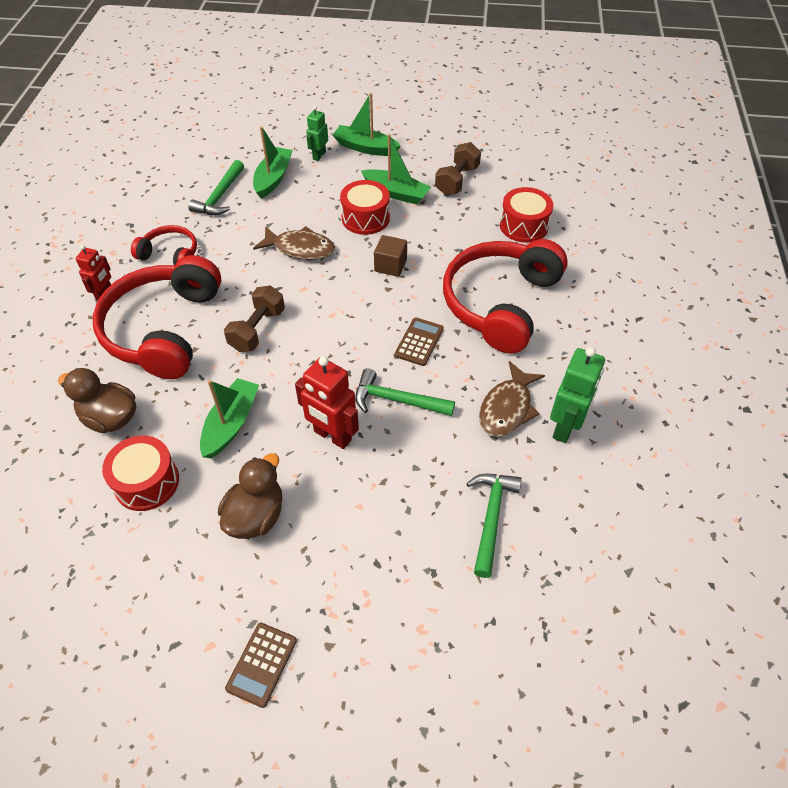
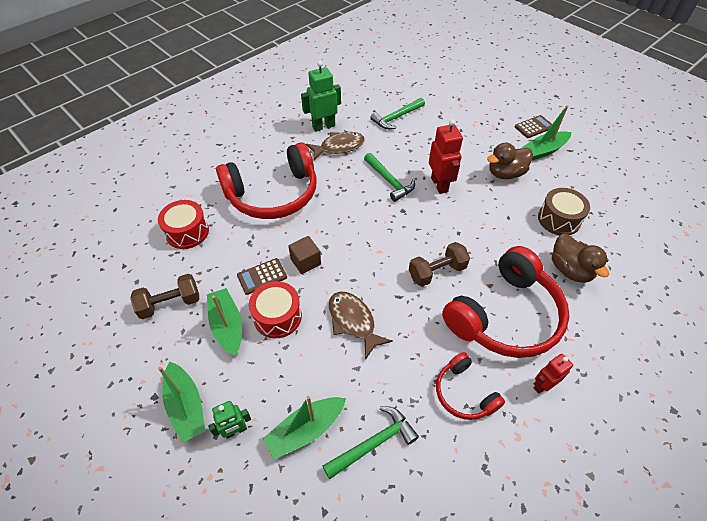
camera: 140 degrees left, 0 degrees up
(147, 482) = (559, 219): red drum -> brown drum
(231, 424) = (492, 222): green boat -> green boat (544, 150)
(419, 342) = (344, 202): brown calculator -> brown calculator (262, 276)

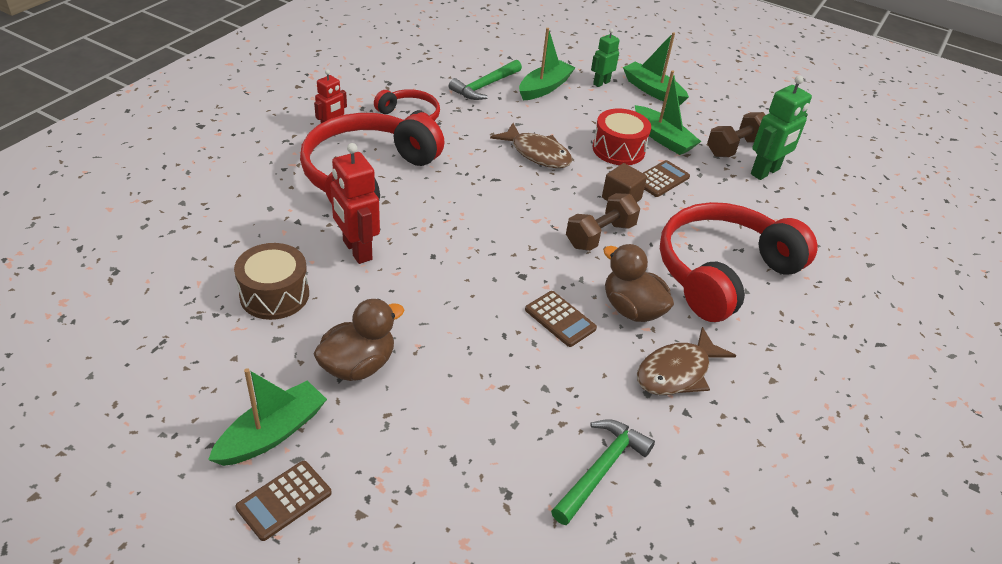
camera: 160 degrees right, 10 degrees down
(187, 232) = (788, 211): red drum -> none
(323, 126) = (735, 416): green robot -> green robot (765, 172)
(389, 181) = (560, 319): green hammer -> brown calculator
(437, 272) = (455, 207): brown dumbbell -> brown dumbbell (600, 235)
(439, 185) = (475, 325): red robot -> red robot (356, 250)
(570, 270) = (275, 229): brown duck -> brown duck (632, 309)

